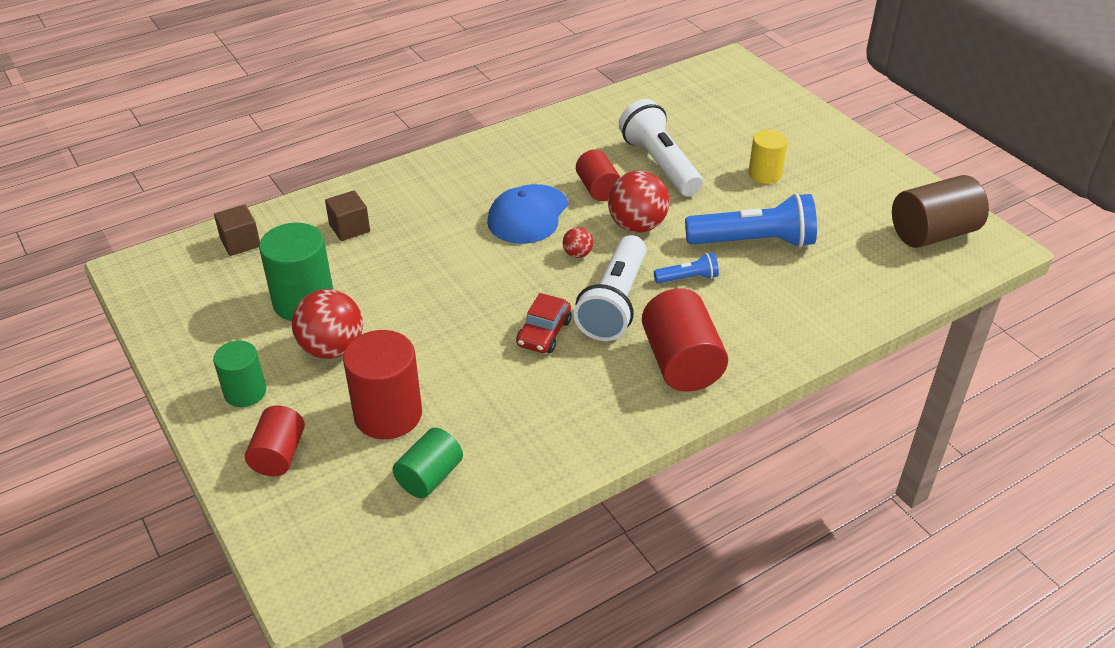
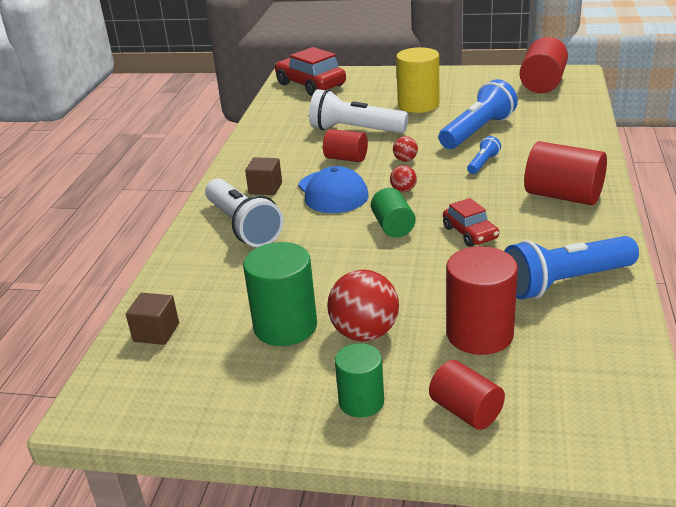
camera: 45 degrees left, 10 degrees down
(349, 228) = (227, 270): brown cube -> brown cube (265, 188)
(429, 476) = (574, 340): green cylinder -> green cylinder (393, 226)
(518, 432) = (565, 282): none -> blue flashlight
(614, 303) = (474, 196): white flashlight -> white flashlight (243, 226)
(637, 226) = (405, 160): red ball -> red ball, size x0.49
(721, 85) = (310, 85): none -> red car
(765, 174) = (418, 105): yellow cylinder -> yellow cylinder, size x1.60
(932, 233) = (542, 84): brown cylinder -> red cylinder

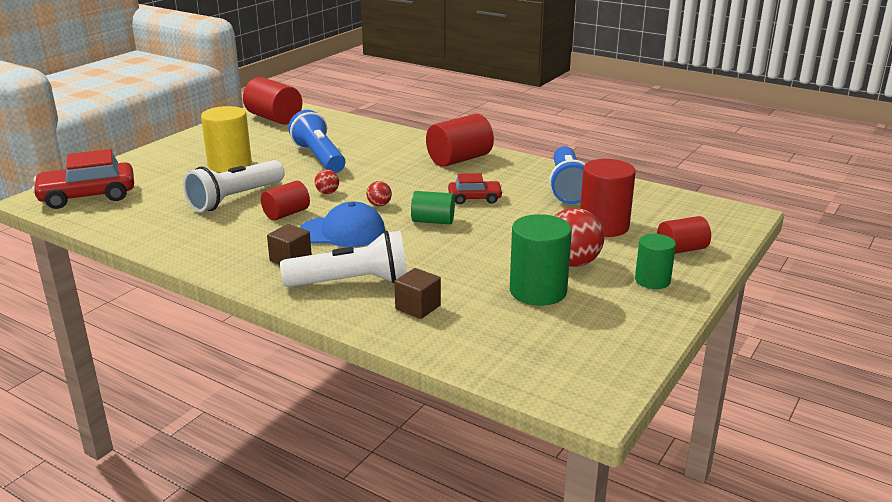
camera: 70 degrees left, 5 degrees down
(156, 332) = (496, 353): brown cube -> brown cube (418, 307)
(483, 163) = (376, 169): blue flashlight -> none

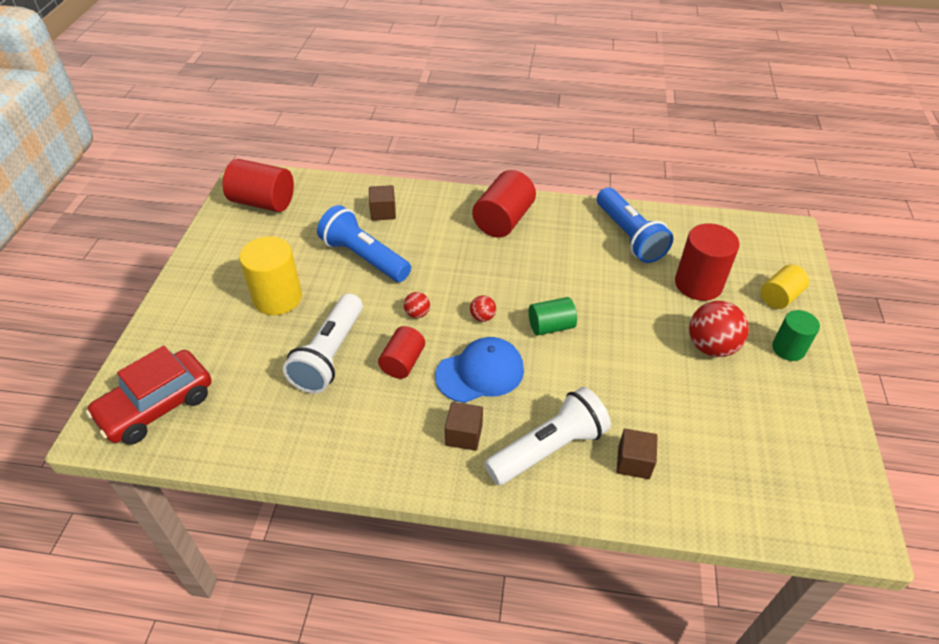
camera: 25 degrees left, 20 degrees up
(362, 138) = (383, 212): none -> brown cube
(475, 198) = (562, 278): red car -> none
(538, 291) = (713, 398): green cylinder -> none
(681, 249) = (779, 297): red cylinder -> yellow cylinder

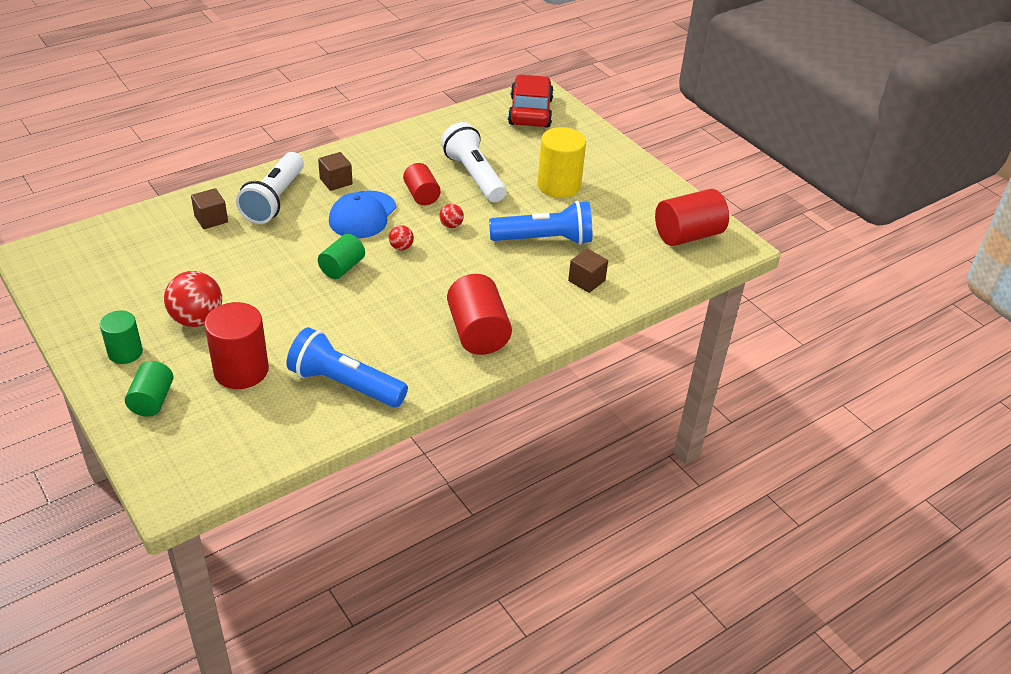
camera: 135 degrees right, 5 degrees down
(779, 297) = (152, 400): yellow cylinder -> green cylinder

